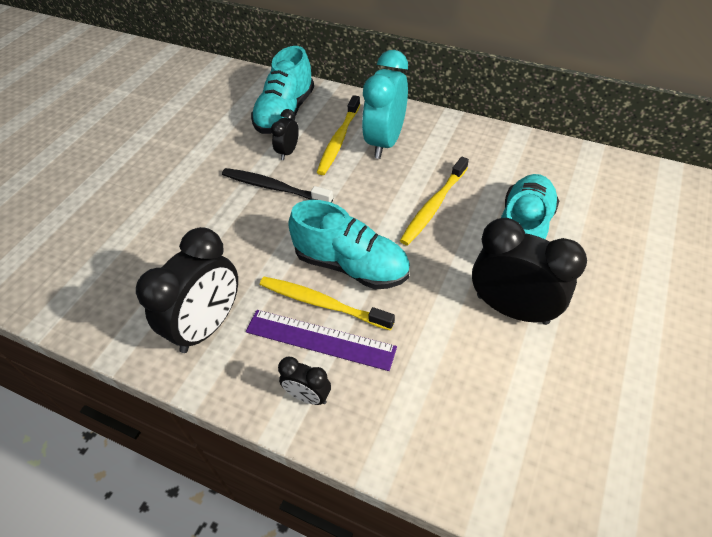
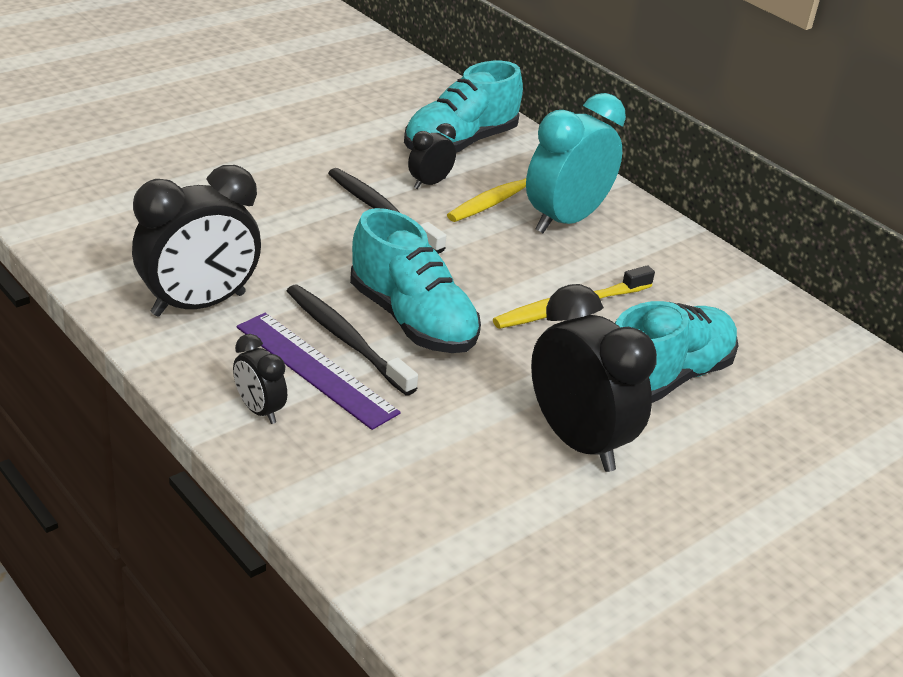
camera: 20 degrees right, 15 degrees down
(321, 303) = (345, 339): yellow toothbrush -> black toothbrush

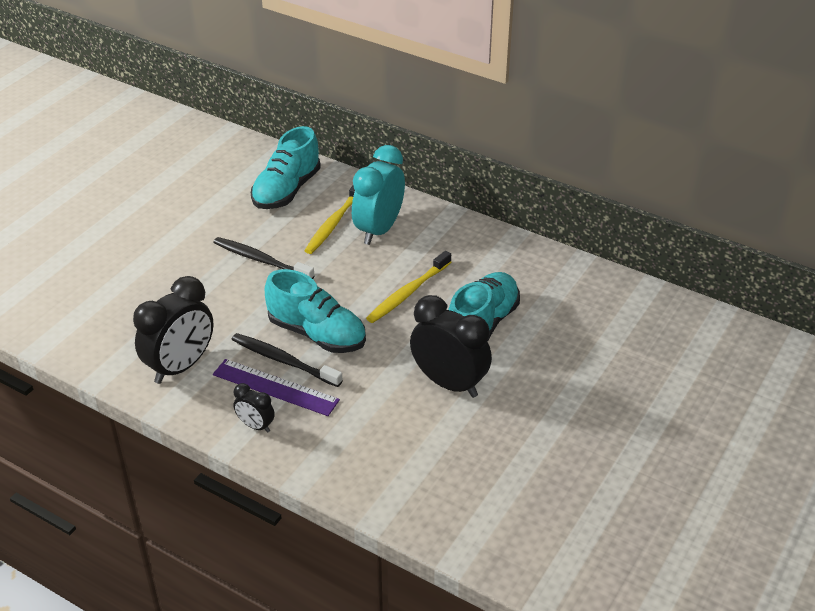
camera: 15 degrees left, 5 degrees up
(429, 183) = (281, 229): black clock -> none

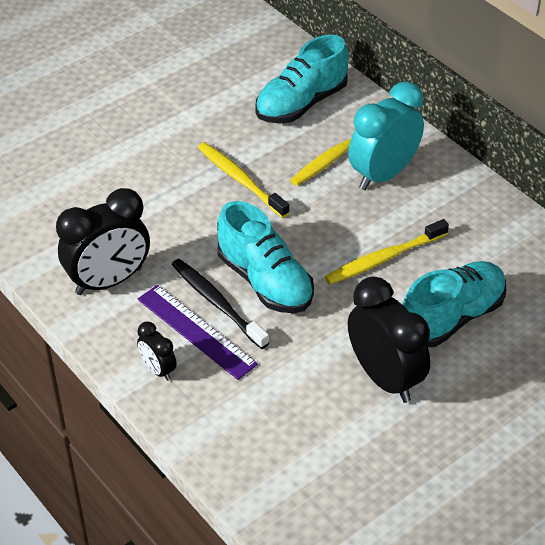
camera: 20 degrees right, 5 degrees up
(260, 260) = (240, 179): black toothbrush -> yellow toothbrush

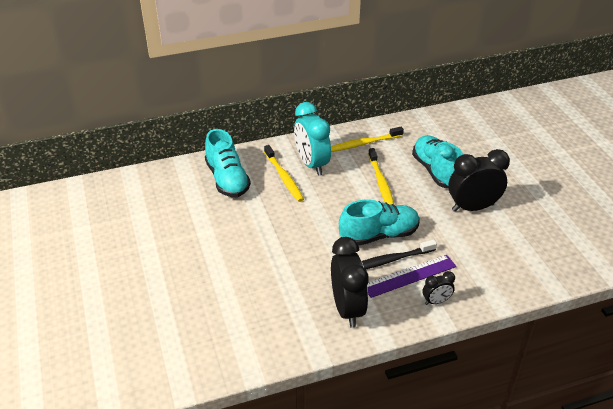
camera: 70 degrees left, 5 degrees down
(240, 179) = (282, 223): yellow toothbrush -> yellow toothbrush (363, 144)

